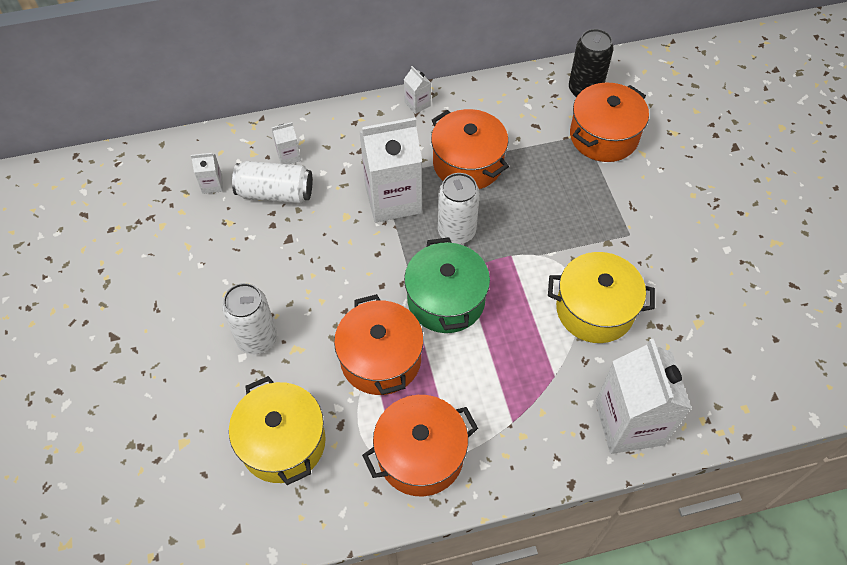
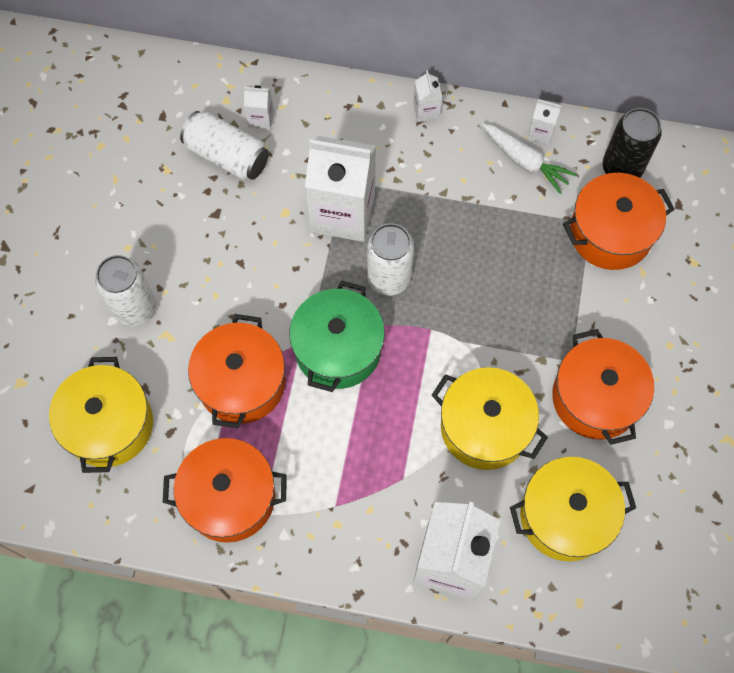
camera: 25 degrees right, 10 degrees up
(212, 184) = (169, 120): white carton -> white carton (540, 132)
(467, 163) = (442, 204): orange pot -> orange pot (595, 398)
(512, 111) = (525, 161): none -> white carrot
(694, 348) = (565, 515): none -> yellow pot

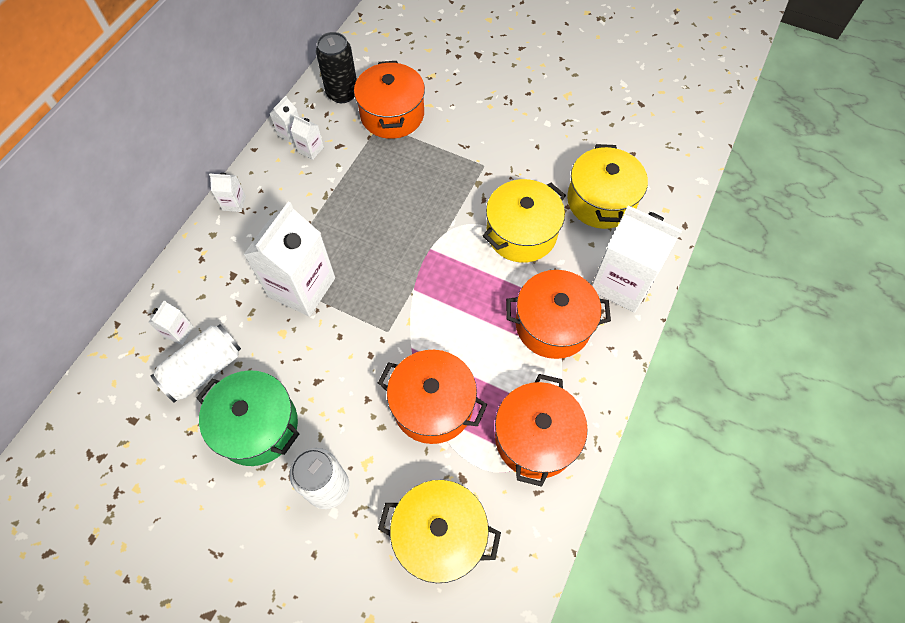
camera: 75 degrees left, 5 degrees down
(338, 349) = (425, 320): green pot -> green pot (257, 426)
(389, 278) = (375, 267): white can -> none
(525, 161) = (311, 149): white carrot -> white carton
(595, 398) = (517, 159): orange pot -> orange pot (552, 325)

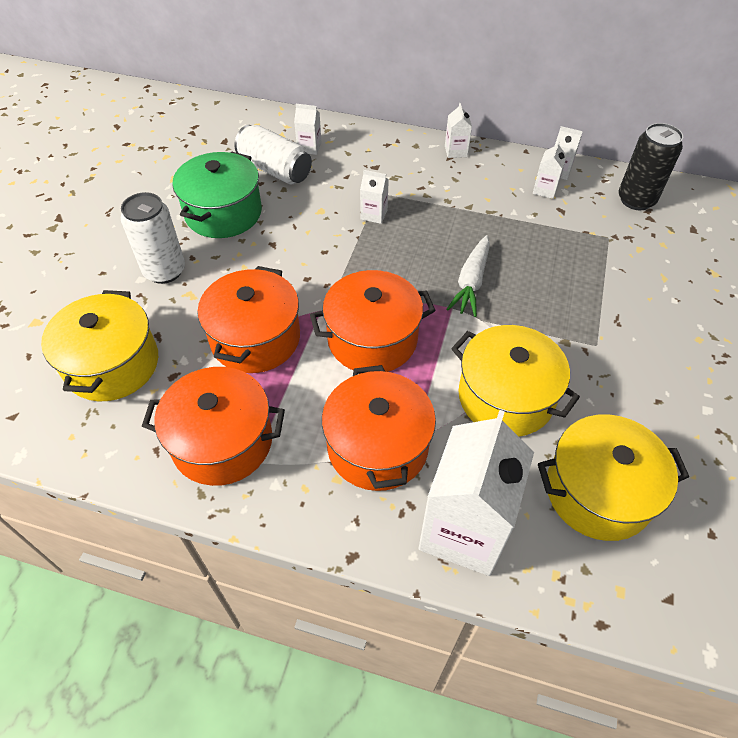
camera: 80 degrees right, 10 degrees down
(302, 287) = (374, 214): white carton -> white carton, size x0.43
(392, 115) = (629, 246): orange pot -> orange pot (372, 339)
(405, 229) = (471, 282): none -> white carrot

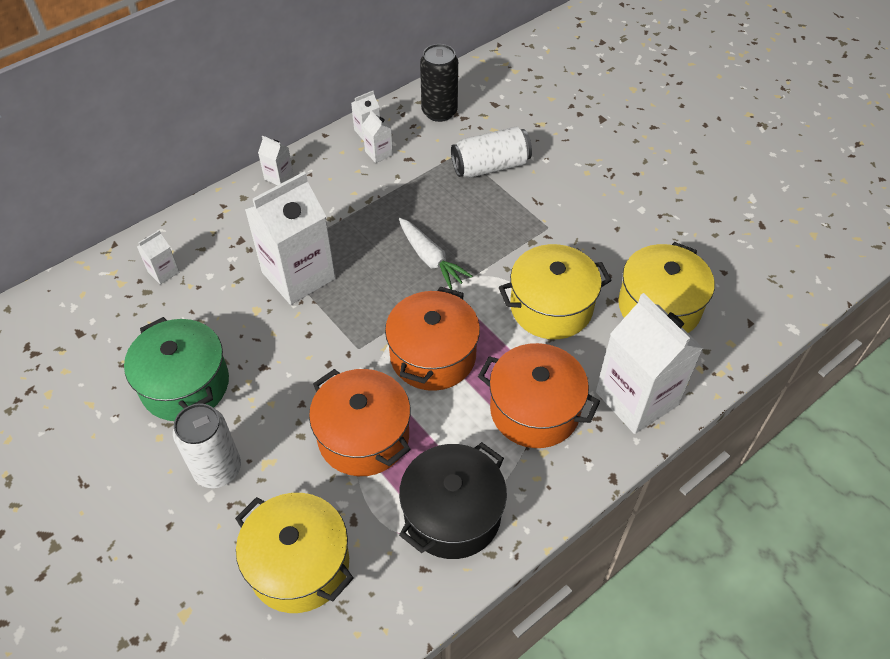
camera: 55 degrees left, 0 degrees up
(222, 441) = (452, 514): orange pot -> black pot
(275, 170) = (166, 314): white can -> white can (490, 166)
(374, 214) = (298, 275): white carton -> white carton, size x2.34

